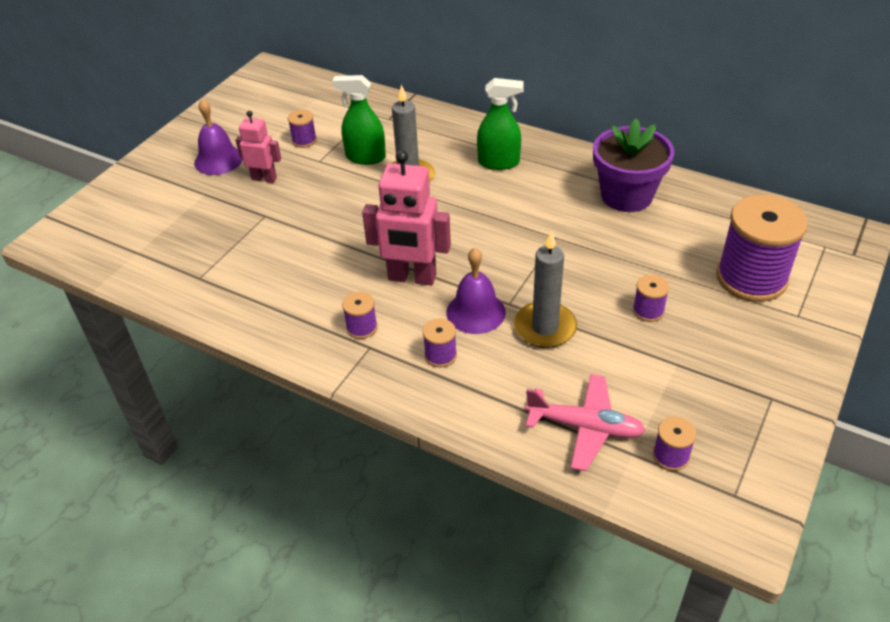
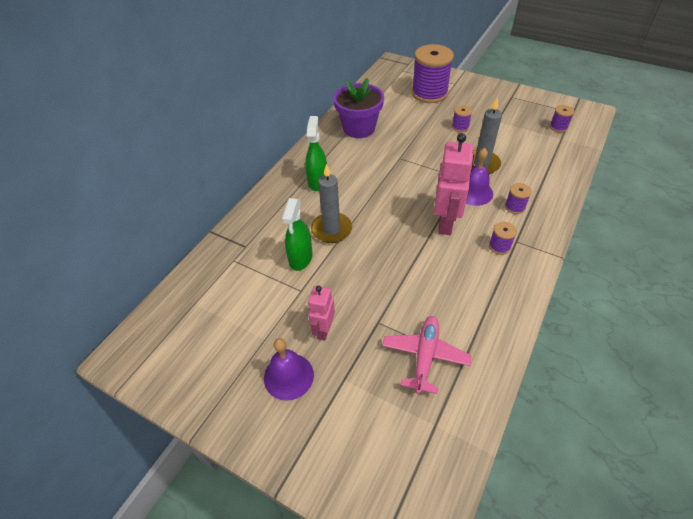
camera: 90 degrees left, 5 degrees up
(304, 140) = (267, 305): purple spool -> none
(585, 427) = (551, 152): pink plane -> pink plane (425, 356)

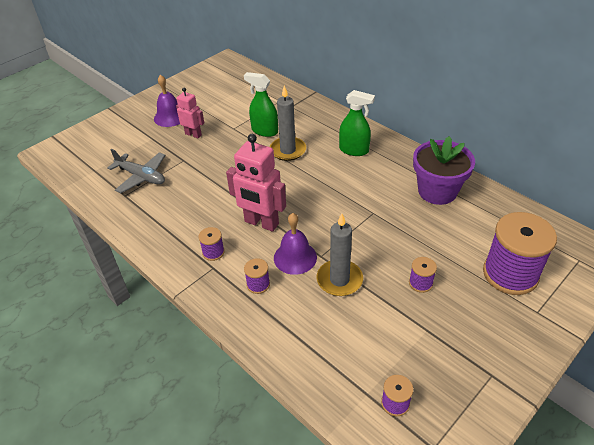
camera: 105 degrees right, 5 degrees down
(425, 356) = (141, 177): pink plane -> grey plane

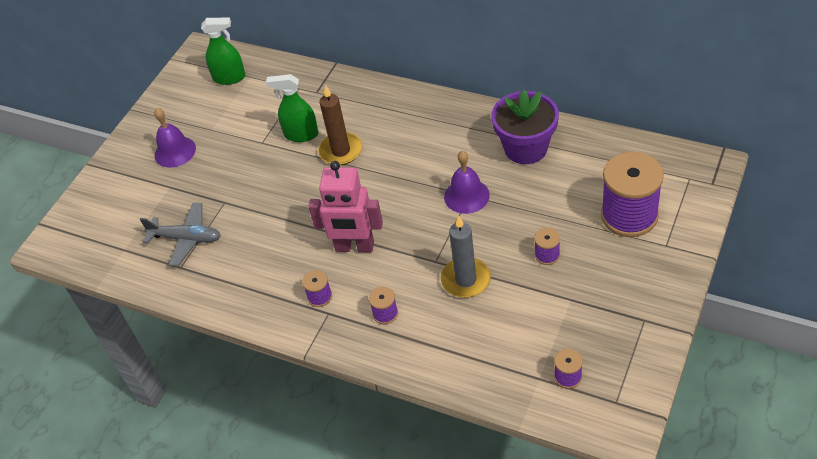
camera: 15 degrees left, 5 degrees up
(193, 134) = (217, 165): pink robot -> none
(288, 150) = (341, 151): grey candle -> brown candle
(295, 257) = (409, 272): purple bell -> purple bell (466, 196)
(354, 150) = (416, 127): green spray bottle -> green spray bottle (229, 78)

